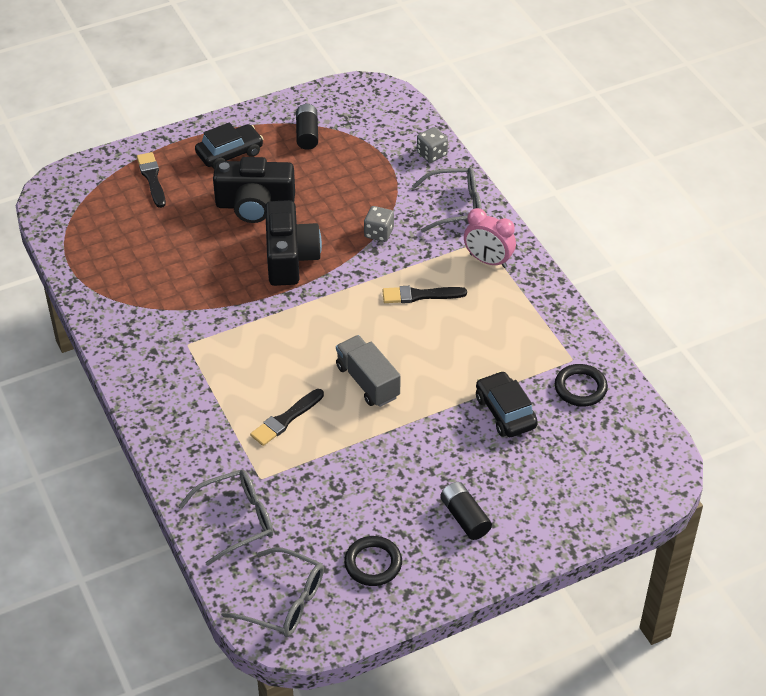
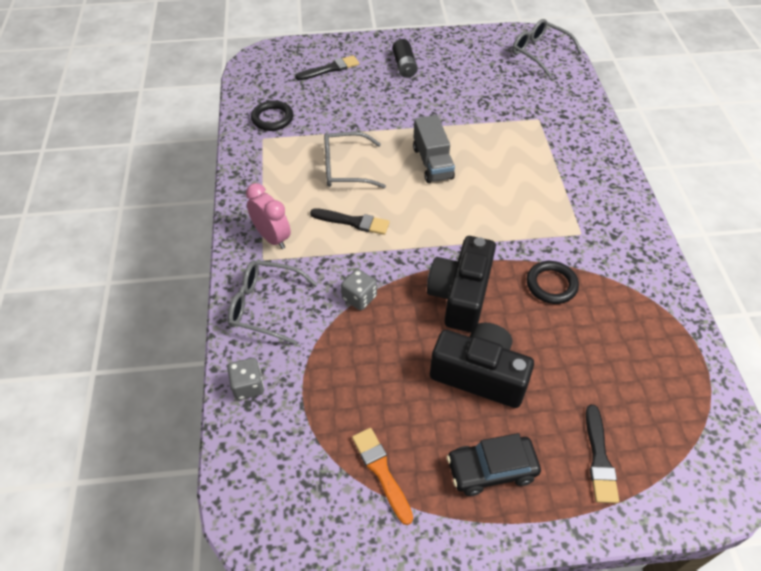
camera: 160 degrees left, 5 degrees up
(237, 520) = (561, 99): grey glasses -> grey glasses (345, 168)
(286, 419) = (508, 152): black brush -> black brush (330, 69)
(307, 134) = (381, 471): black battery -> orange brush
(373, 563) = (475, 57): black ring -> black ring (551, 284)
(505, 412) = (338, 117): black car -> none

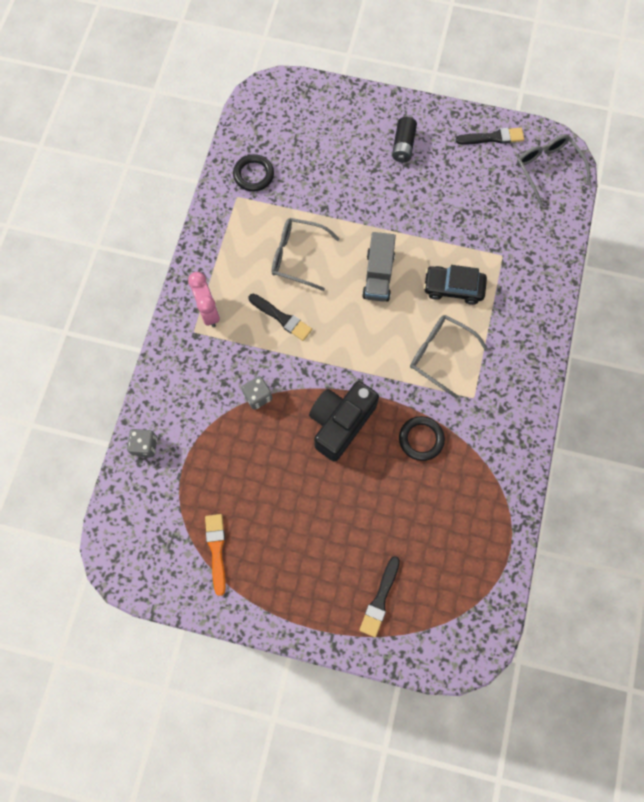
camera: 20 degrees right, 20 degrees up
(264, 306) = (180, 378): grey glasses -> grey glasses (440, 355)
(330, 69) = (329, 127): black brush -> black brush (492, 138)
(479, 374) = (323, 499): black camera -> none
(491, 469) = (296, 578): black car -> black car (453, 288)

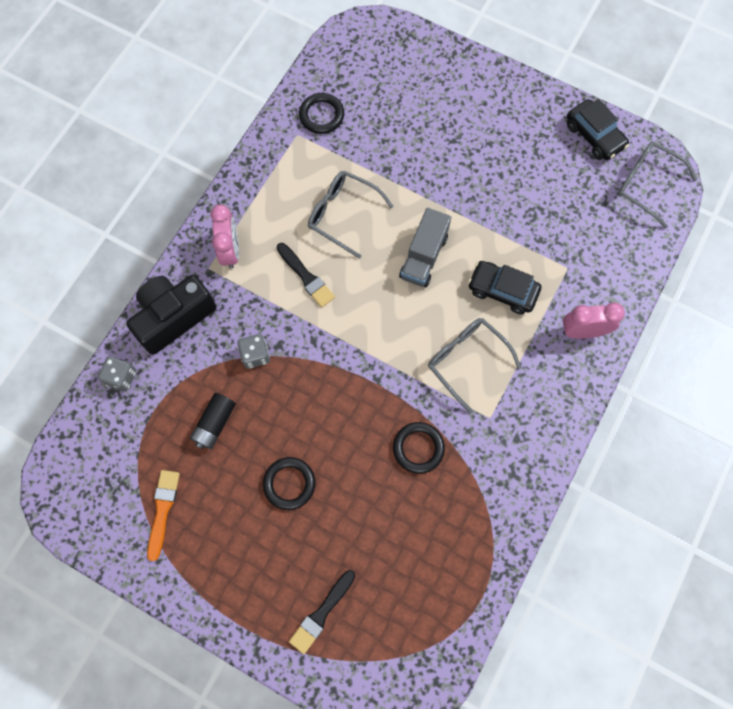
camera: 15 degrees right, 0 degrees up
(320, 498) = (289, 484): none -> black ring
(340, 423) = (336, 407): black camera -> black camera (174, 317)
(403, 145) = (492, 121): black battery -> black battery (215, 424)
(492, 138) = (594, 136): black brush -> black car
(530, 305) = (582, 331): none -> pink clock
(547, 169) = (646, 184): grey glasses -> grey glasses turned 45 degrees counterclockwise

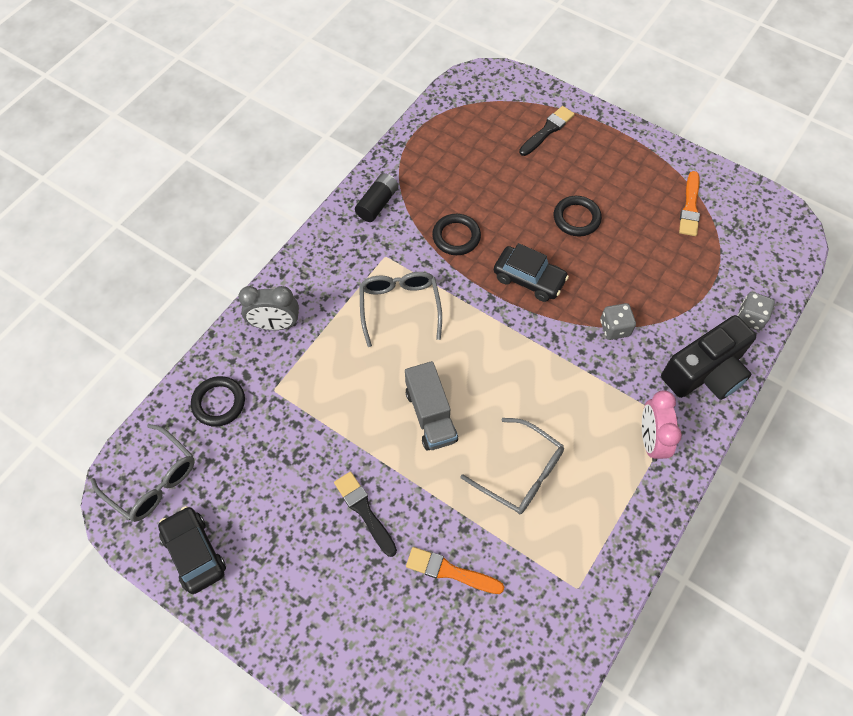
camera: 175 degrees left, 10 degrees down
(215, 424) = (650, 270): black battery -> black battery (377, 204)
(306, 277) = (563, 403): black brush -> black brush (364, 511)
(321, 115) = (545, 615): black ring -> black ring (219, 403)
(395, 138) = (450, 571): none -> orange brush
(423, 256) = (430, 415): grey truck -> grey truck turned 135 degrees clockwise
(466, 360) = (399, 307): grey glasses -> grey glasses turned 150 degrees counterclockwise
(502, 290) = (349, 372): black car -> black car (529, 279)
(582, 331) = (275, 325): pink clock -> grey clock

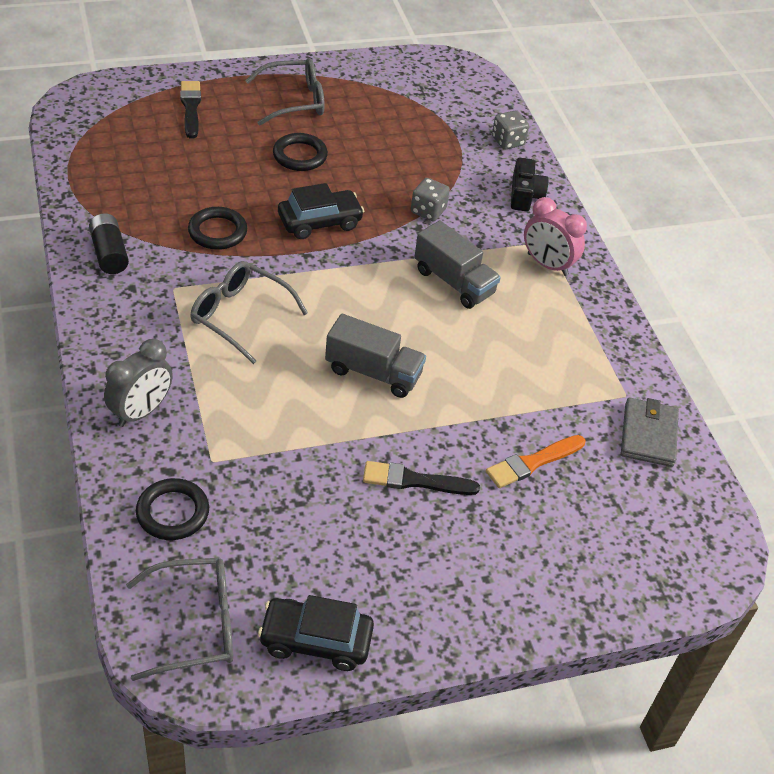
camera: 55 degrees left, 15 degrees down
(521, 473) = (492, 356): grey glasses -> grey glasses (295, 101)
(555, 631) = (648, 435): none -> grey wallet
(564, 396) = (454, 282): none -> grey truck
(690, 207) = (374, 96): orange brush -> none
(705, 372) = (525, 195): black camera -> black camera, size x0.57

